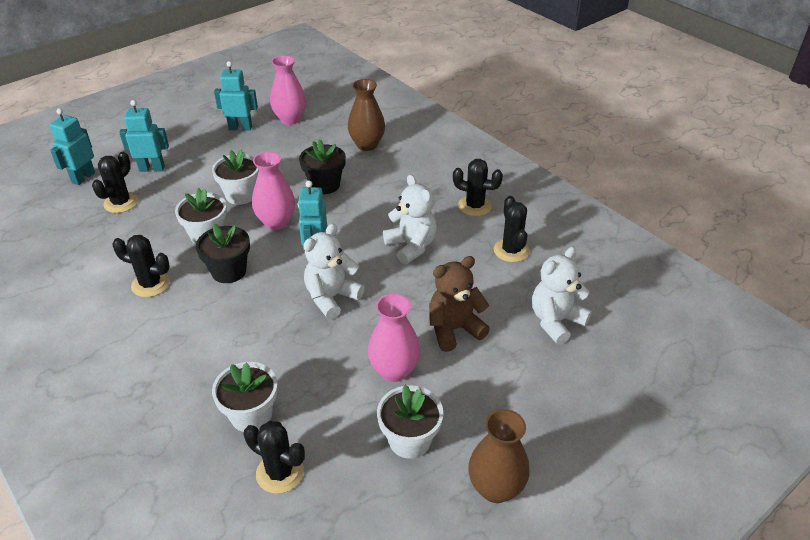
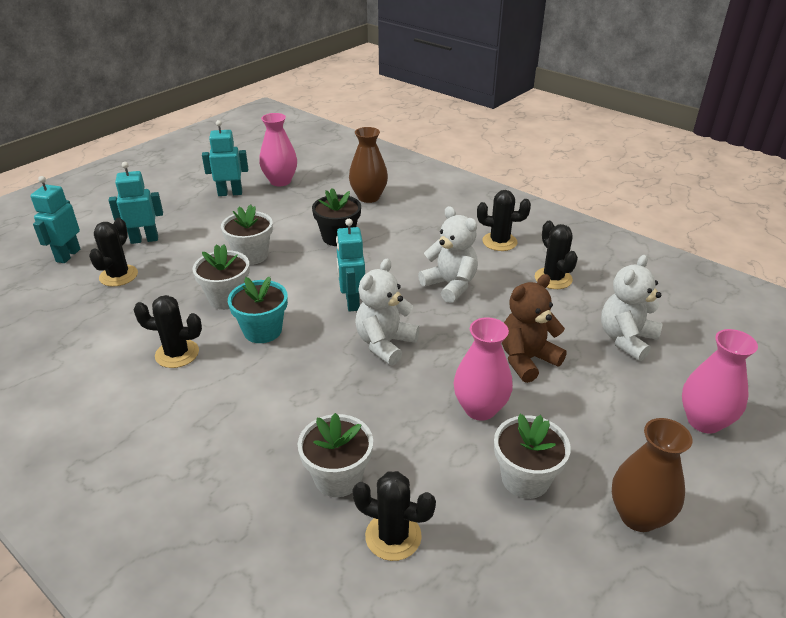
camera: 10 degrees left, 5 degrees down
(229, 271) = (262, 330): black flower pot -> turquoise flower pot
(276, 222) = (299, 277): pink vase -> pink vase (704, 421)

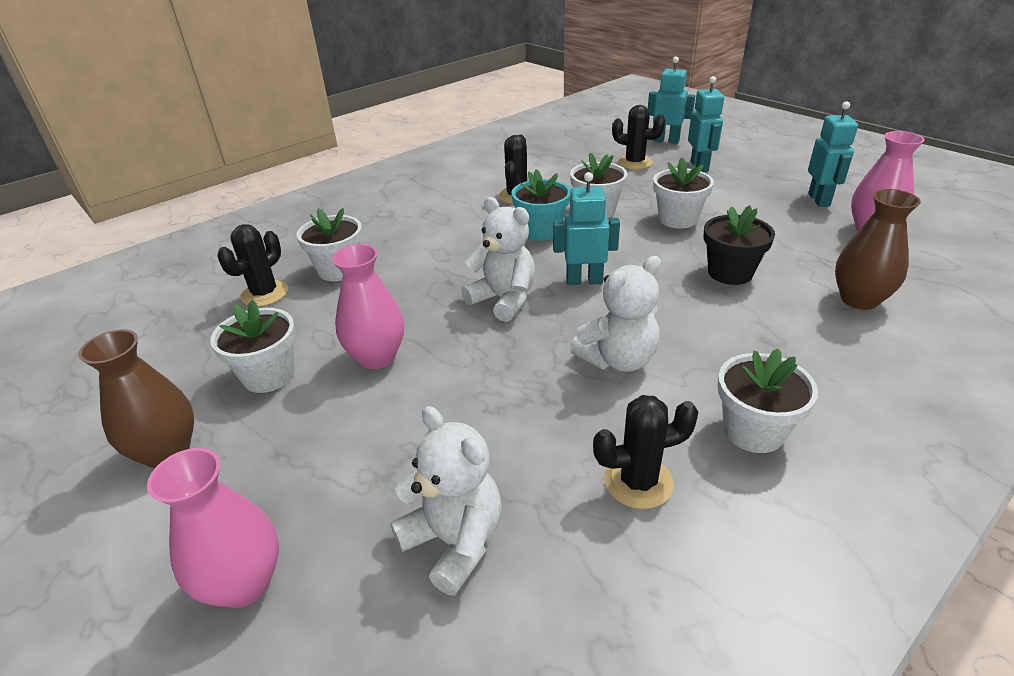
camera: 100 degrees right, 0 degrees up
(499, 242) = (753, 431): black cactus -> white flower pot
(526, 359) = (443, 409): brown teddy bear -> none

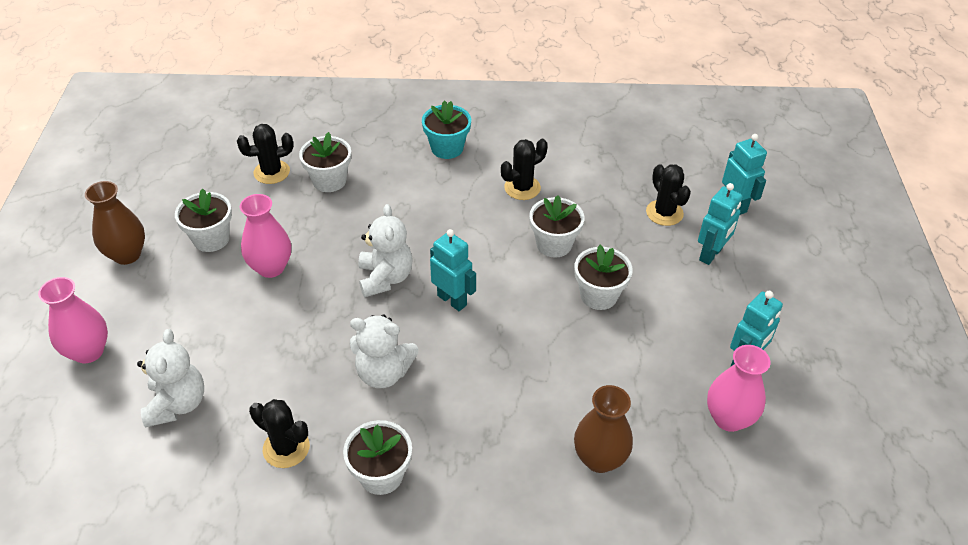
camera: 40 degrees right, 10 degrees up
(541, 231) = (489, 235): turquoise flower pot -> turquoise flower pot (447, 148)
(730, 273) = (553, 368): black flower pot -> none

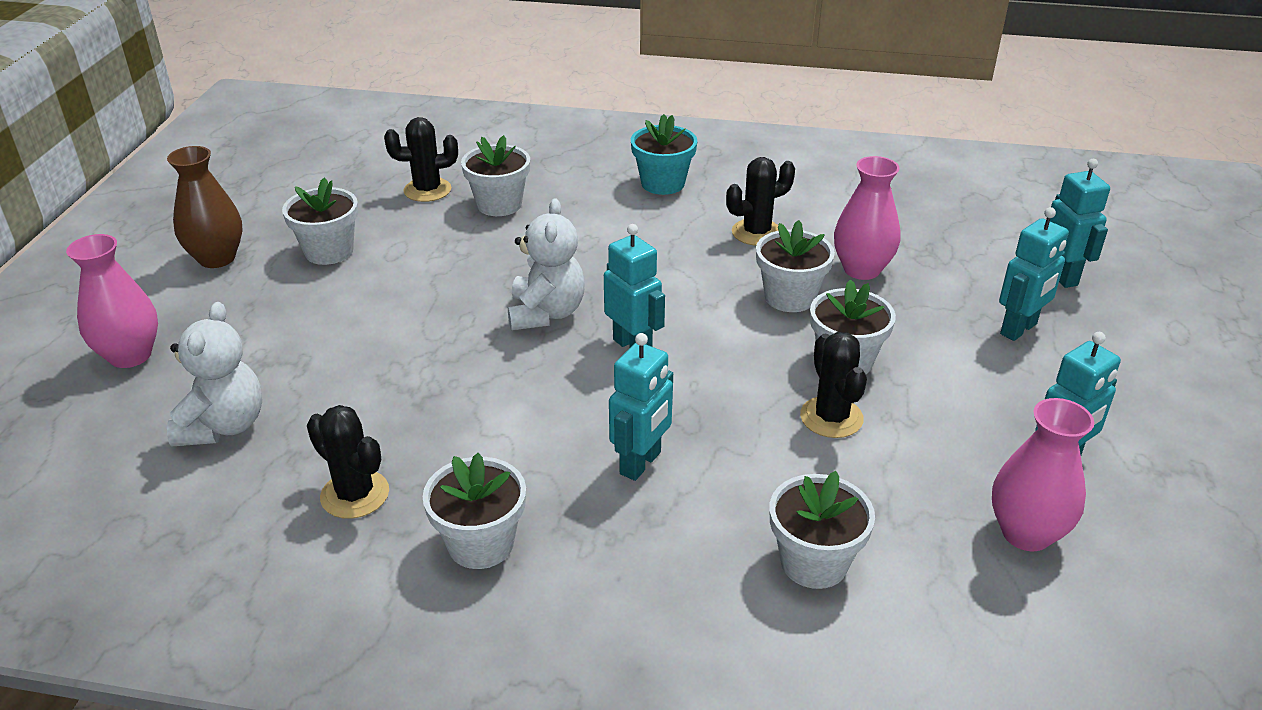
camera: 10 degrees right, 10 degrees down
(271, 267) = (396, 288): pink vase -> pink vase (861, 269)
(383, 373) = (516, 420): white teddy bear -> none
(475, 397) = (641, 463): none -> turquoise robot
(599, 459) = (814, 562): brown vase -> white flower pot
(664, 213) = (955, 276): black cactus -> black cactus (831, 417)

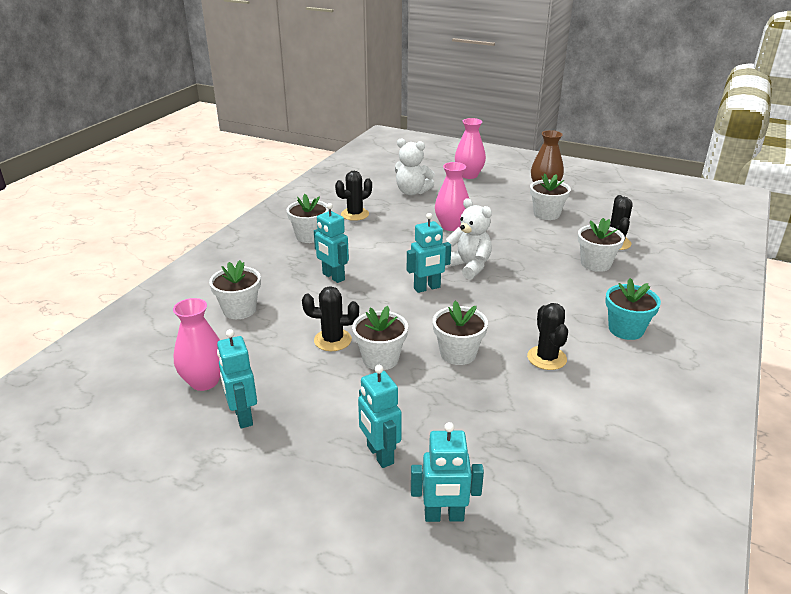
camera: 105 degrees right, 5 degrees down
(546, 313) = (468, 266): white teddy bear -> white teddy bear turned 150 degrees counterclockwise
(861, 269) = (484, 396): pink vase -> pink vase (451, 226)

